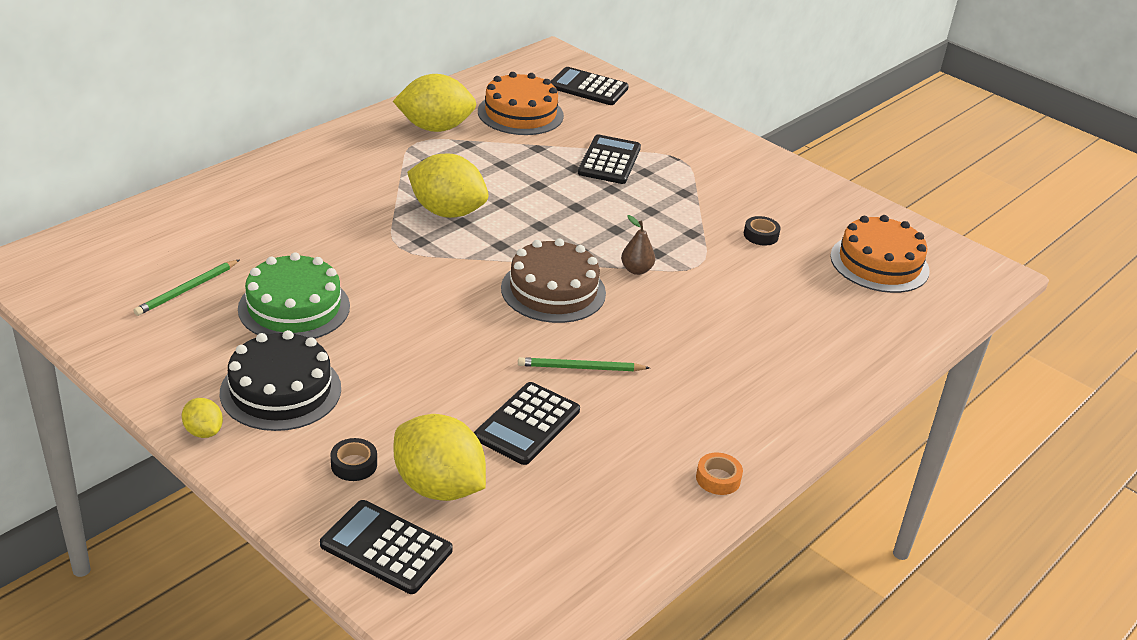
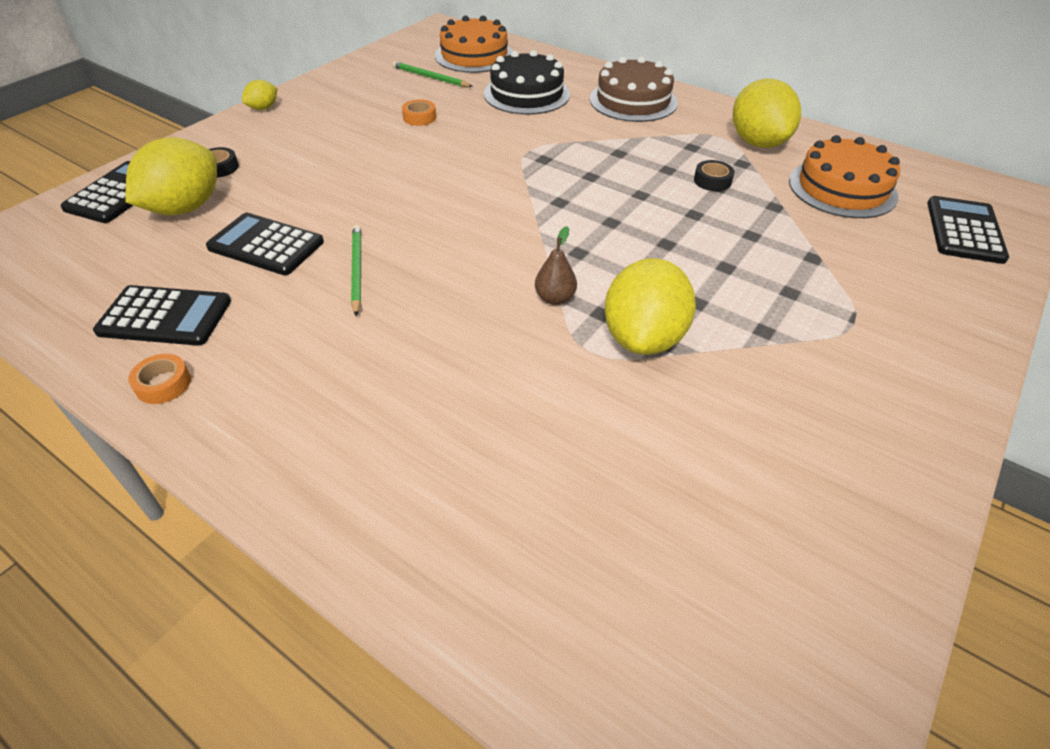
camera: 85 degrees right, 10 degrees up
(280, 390) = (311, 127): black cake -> black cake (526, 94)
(294, 307) = (419, 117): green cake -> orange tape
(447, 212) = (602, 166): yellow lemon -> yellow lemon (643, 338)
(553, 290) = (490, 241): brown cake -> brown cake (633, 101)
(609, 160) = (792, 260): black calculator -> black calculator (165, 317)
(761, 235) = (702, 416): black tape -> black tape (712, 181)
(879, 263) = (704, 586): orange cake -> orange cake (474, 55)

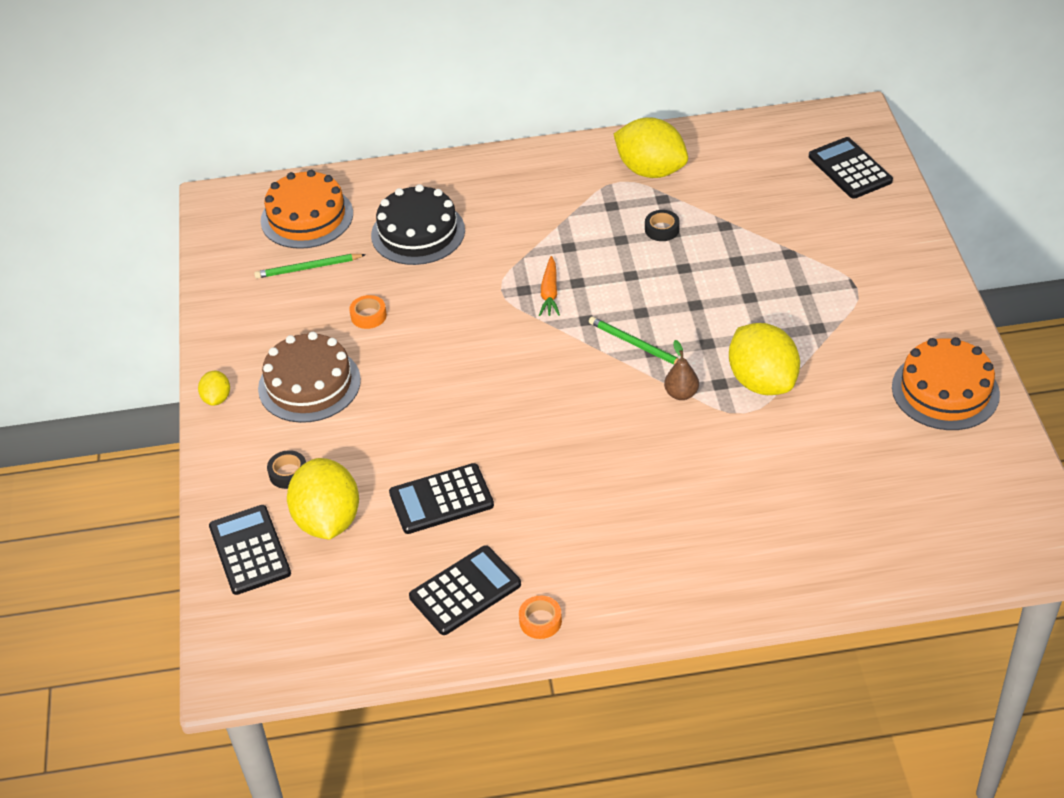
camera: 40 degrees left, 0 degrees up
(357, 270) = (534, 469): green pencil -> green pencil (636, 345)
(559, 171) = (550, 293): none -> orange carrot
(633, 101) = (511, 185): brown cake -> brown cake (309, 384)
(842, 188) = (748, 179): orange cake -> orange cake (945, 390)

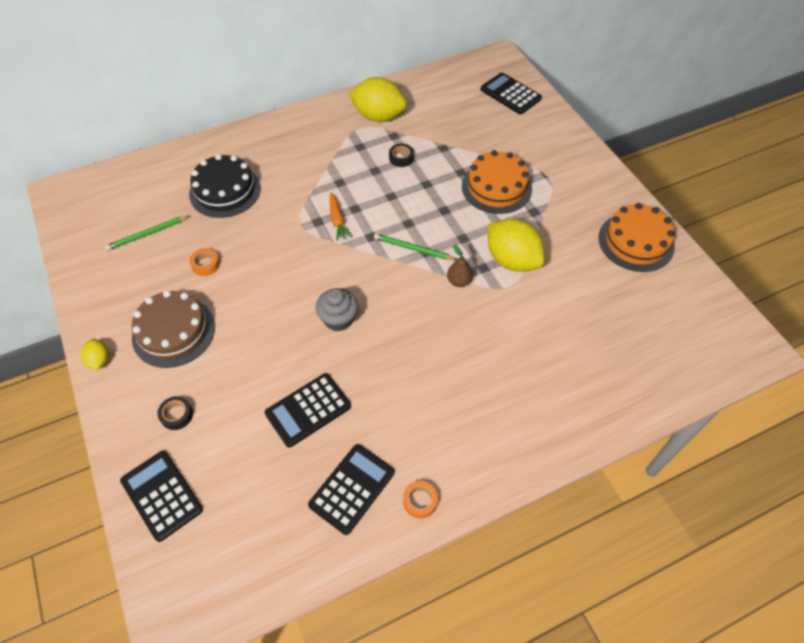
camera: 20 degrees left, 10 degrees up
(307, 217) = (135, 193): orange cake -> orange cake (496, 187)
(327, 520) = (221, 451): yellow lemon -> none
(511, 408) = (338, 319): none -> grey cupcake

